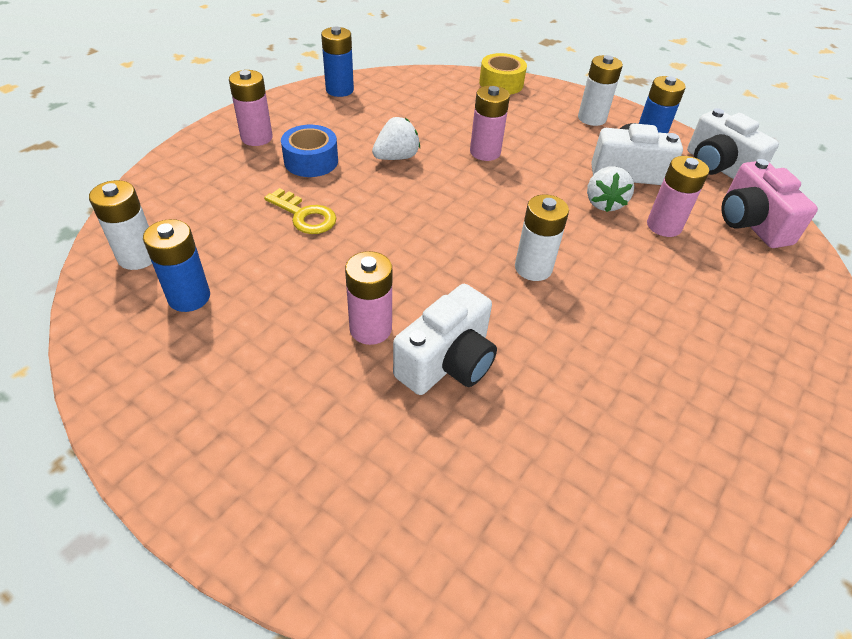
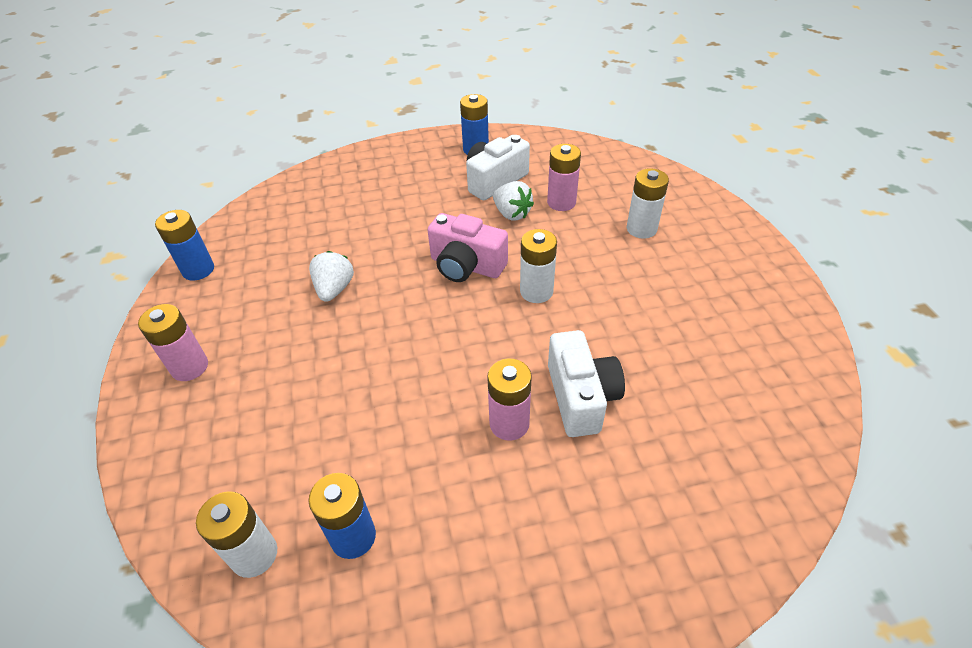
camera: 45 degrees left, 0 degrees up
(305, 216) = (338, 392): yellow key -> none
(311, 161) = (272, 347): blue tape -> none
(485, 152) = (390, 235): pink battery -> none
(501, 83) = (322, 173): yellow tape -> none
(591, 118) = (421, 158): white battery -> white battery (641, 229)
(718, 167) = (535, 140): white camera -> none
(751, 223) = (597, 165): pink camera -> pink camera (466, 266)

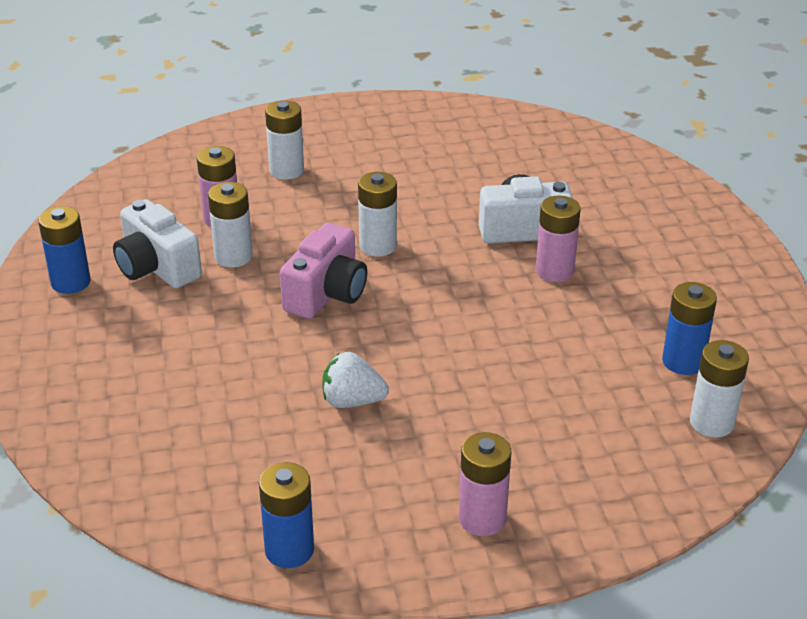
camera: 90 degrees left, 10 degrees down
(512, 214) = (233, 256): white strawberry -> white battery

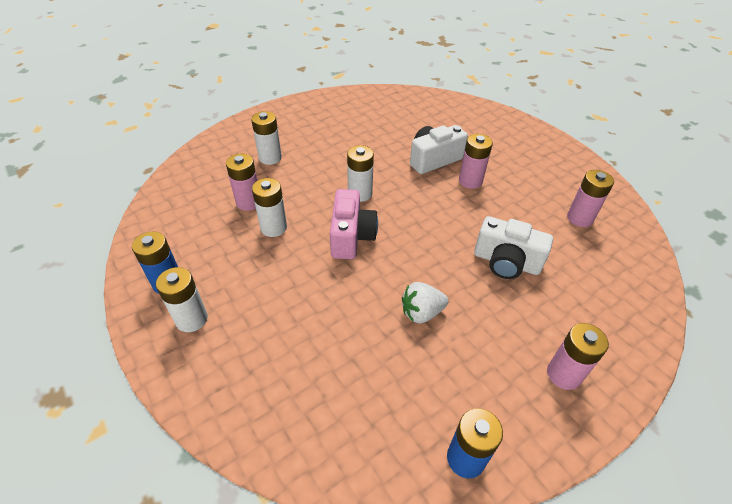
camera: 25 degrees left, 10 degrees up
(157, 268) = (225, 252): white camera -> white camera (506, 262)
(683, 361) = (579, 218): blue battery -> pink battery
(711, 422) = (625, 253): white battery -> white battery (191, 319)

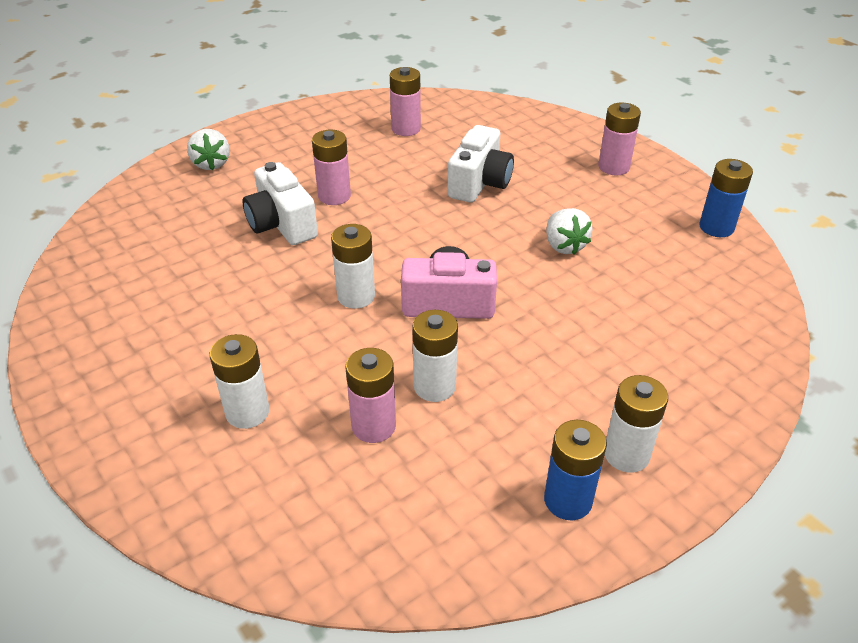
camera: 90 degrees left, 5 degrees down
(497, 127) = (211, 164): none -> white strawberry

